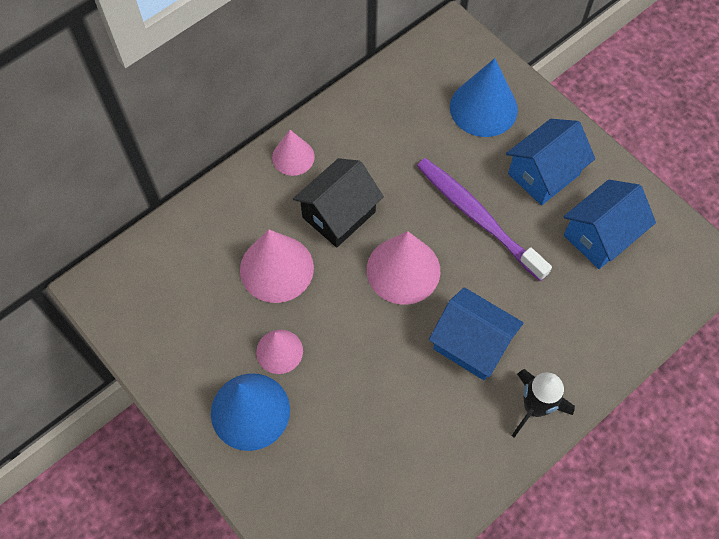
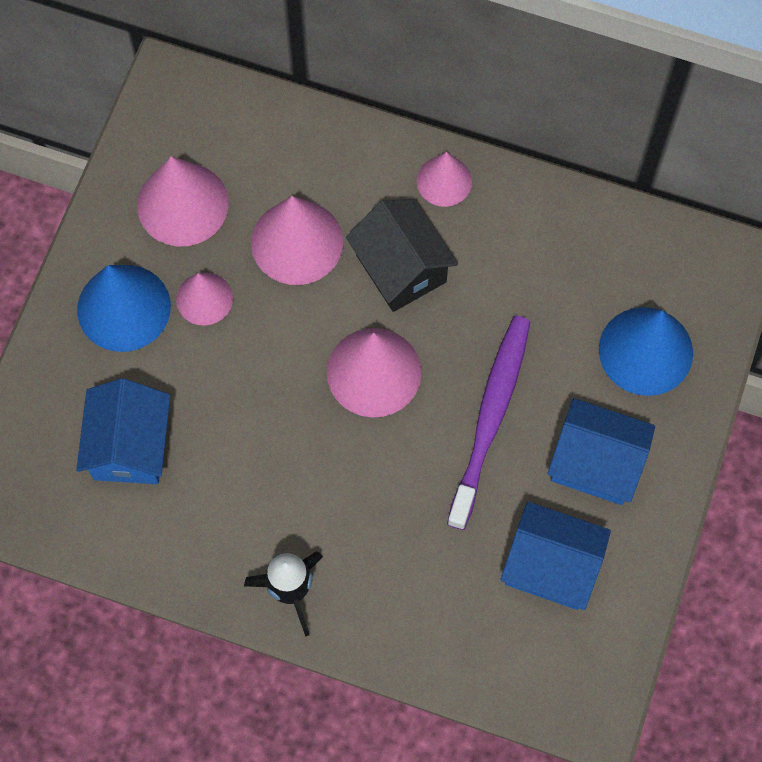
camera: 60 degrees right, 5 degrees up
(196, 328) = (182, 204): none -> pink cone
(339, 214) = (401, 268): black house -> black house turned 45 degrees clockwise
(471, 344) = (327, 489): blue house -> blue house (130, 446)

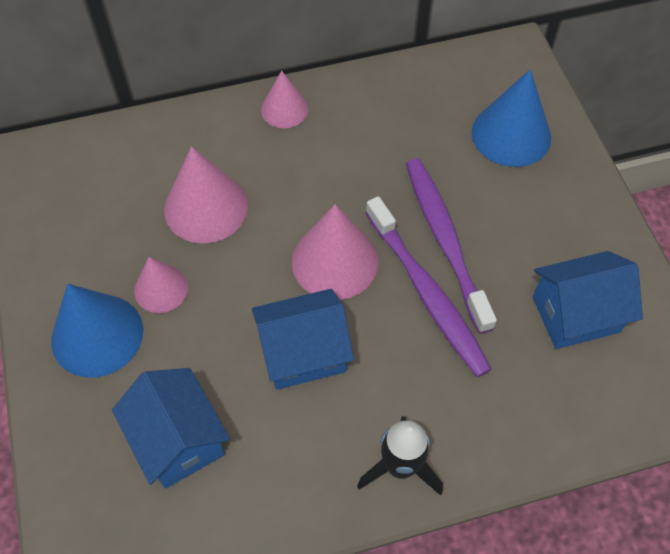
camera: 35 degrees left, 10 degrees down
(182, 204) = (94, 232): pink cone -> none
(401, 268) = (298, 181): black house -> none
(432, 457) = (427, 293): none -> purple toothbrush
(596, 463) = (543, 225): blue house -> blue house (303, 353)

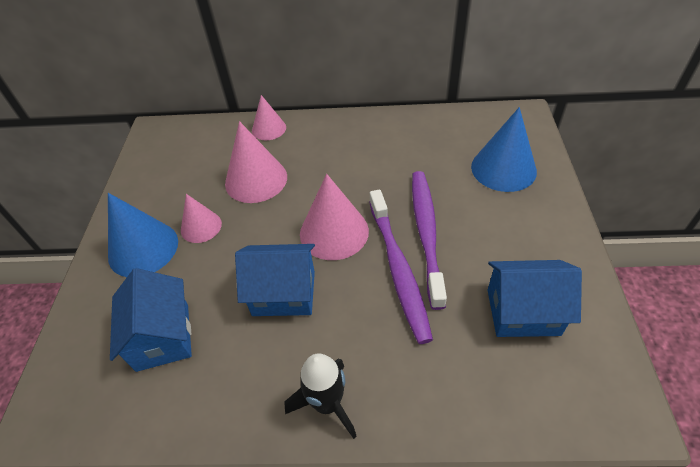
camera: 20 degrees right, 10 degrees down
(284, 109) = (337, 128): pink cone -> pink cone (269, 129)

